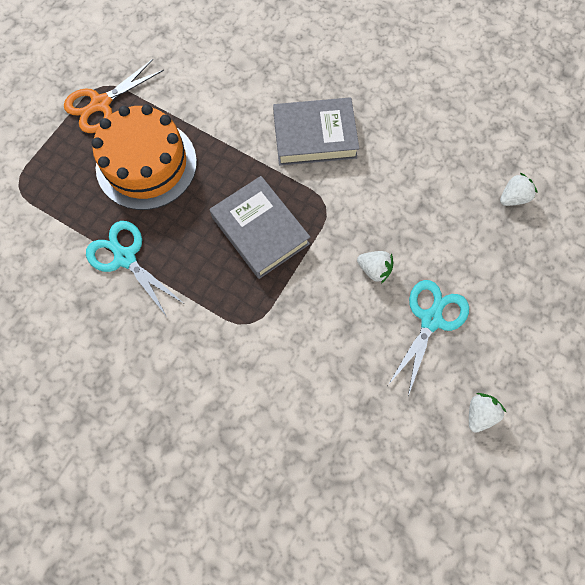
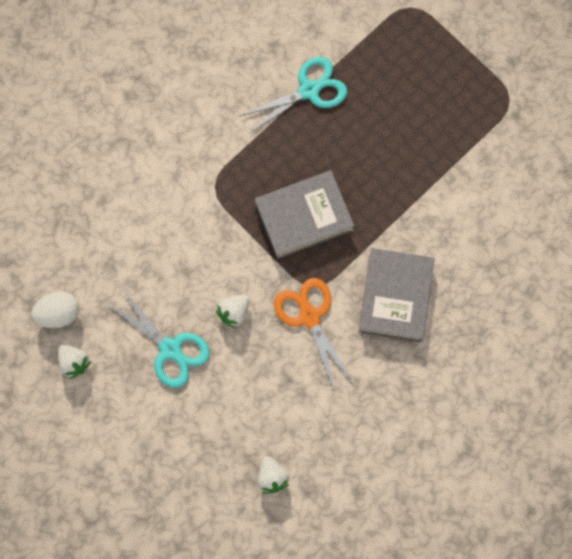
camera: 105 degrees right, 5 degrees up
(101, 104) = (487, 95): orange scissors -> orange scissors (309, 317)
(146, 164) = (404, 126): orange cake -> none
(435, 447) = (59, 313): none -> white egg

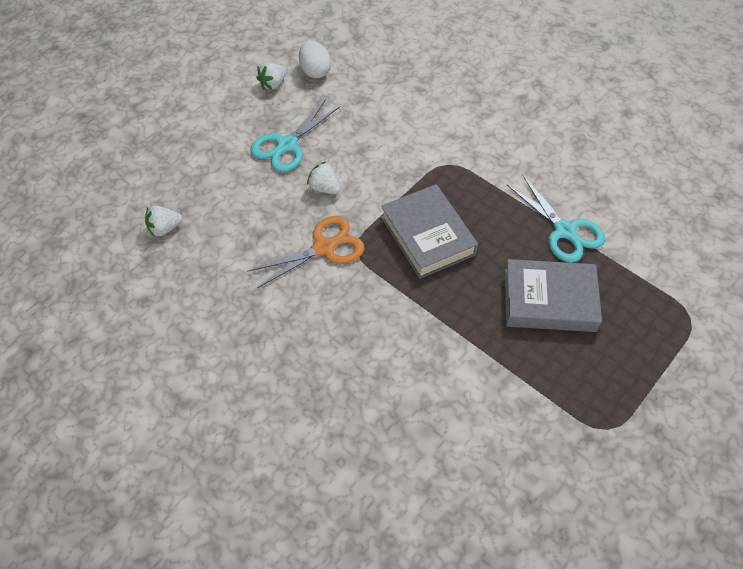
camera: 85 degrees right, 20 degrees down
(395, 297) = (351, 322): grey book -> grey book (549, 300)

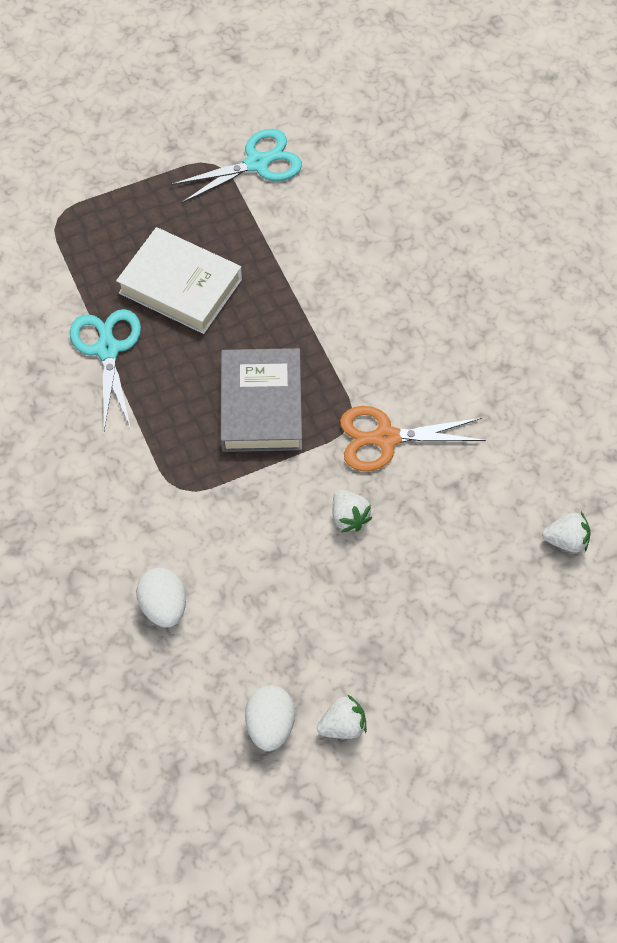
camera: 155 degrees left, 5 degrees up
(287, 145) = (368, 604): turquoise scissors -> turquoise scissors (257, 163)
(412, 101) = (164, 606): none -> white egg
(549, 300) = (180, 286): grey book -> white book

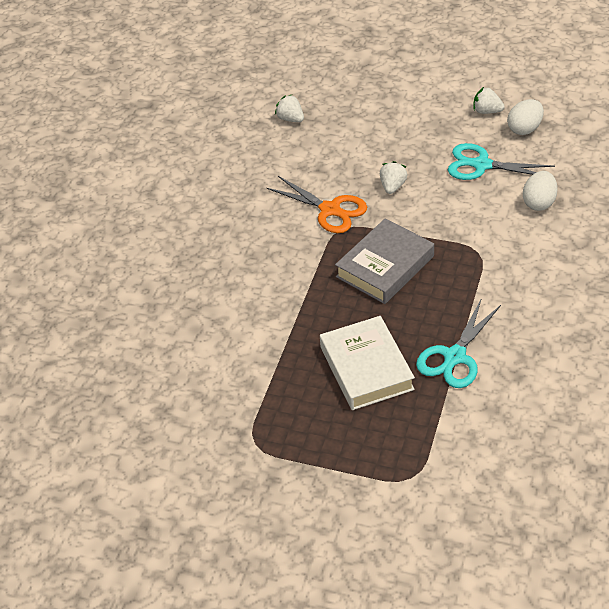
camera: 135 degrees left, 15 degrees down
(257, 163) = (225, 422): turquoise scissors -> turquoise scissors (482, 165)

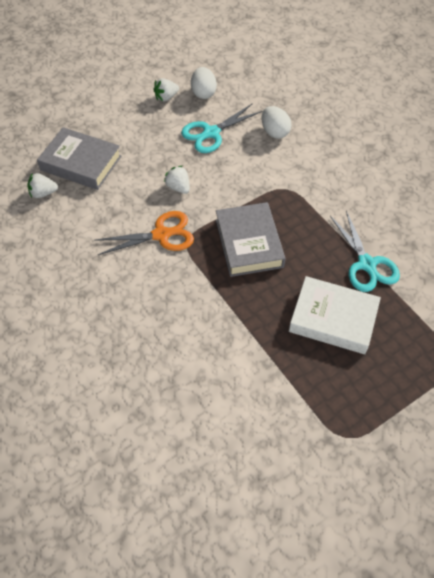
camera: 55 degrees left, 10 degrees up
(346, 116) = (81, 163): none -> grey book

